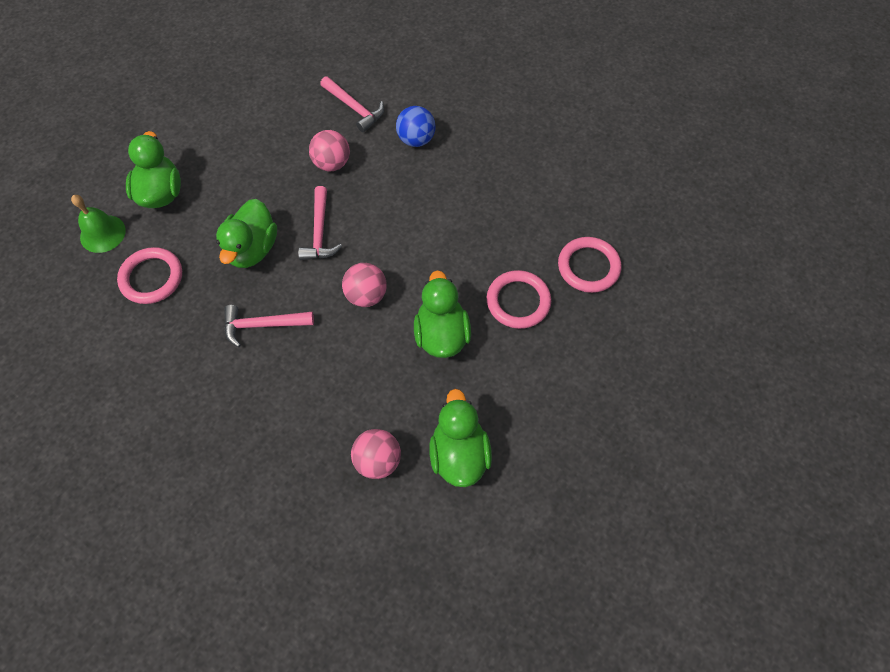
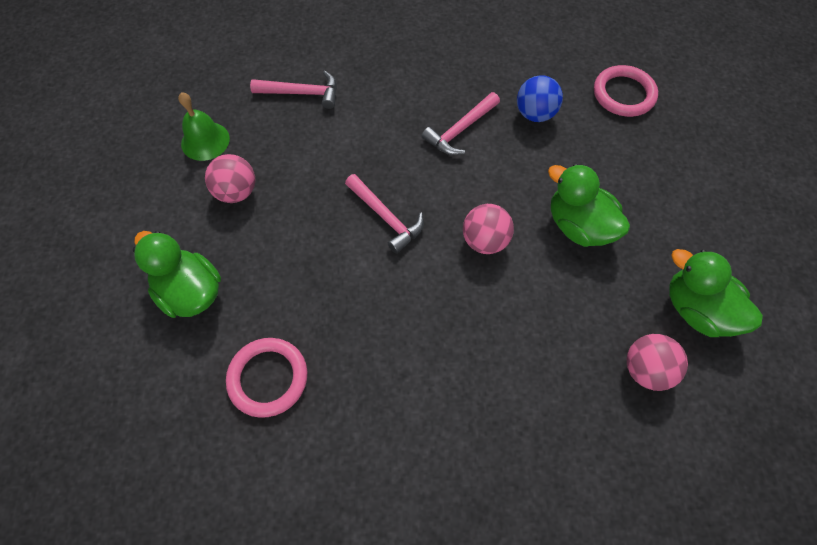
camera: 40 degrees left, 0 degrees up
(102, 233) = (167, 376): green bell -> green bell (205, 141)
(252, 249) = (340, 277): green duck -> none
(262, 325) = (424, 337): pink hammer -> pink hammer (460, 130)
(332, 163) = (333, 152): pink ball -> pink ball (236, 192)
(416, 139) = (385, 85): blue ball -> blue ball (535, 114)
(518, 301) = (605, 156): pink ring -> none

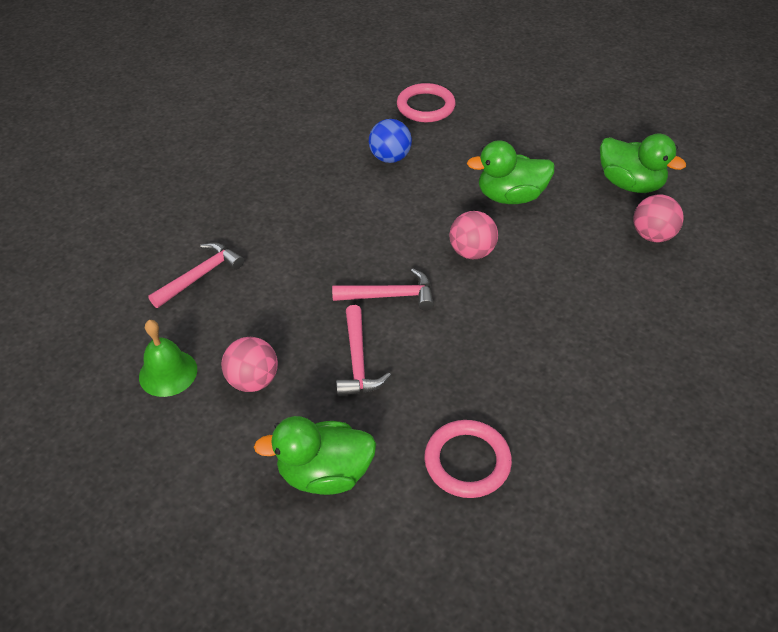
camera: 50 degrees left, 15 degrees down
(460, 130) = (357, 205): pink hammer -> pink hammer (358, 361)
(697, 310) = (630, 184): green duck -> green duck turned 135 degrees counterclockwise

